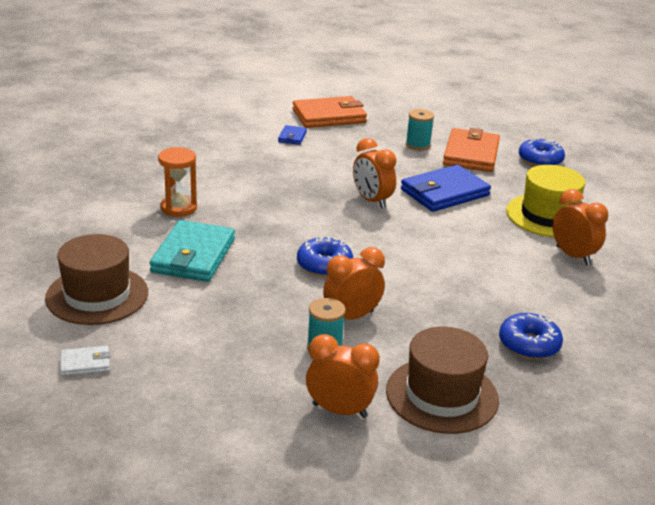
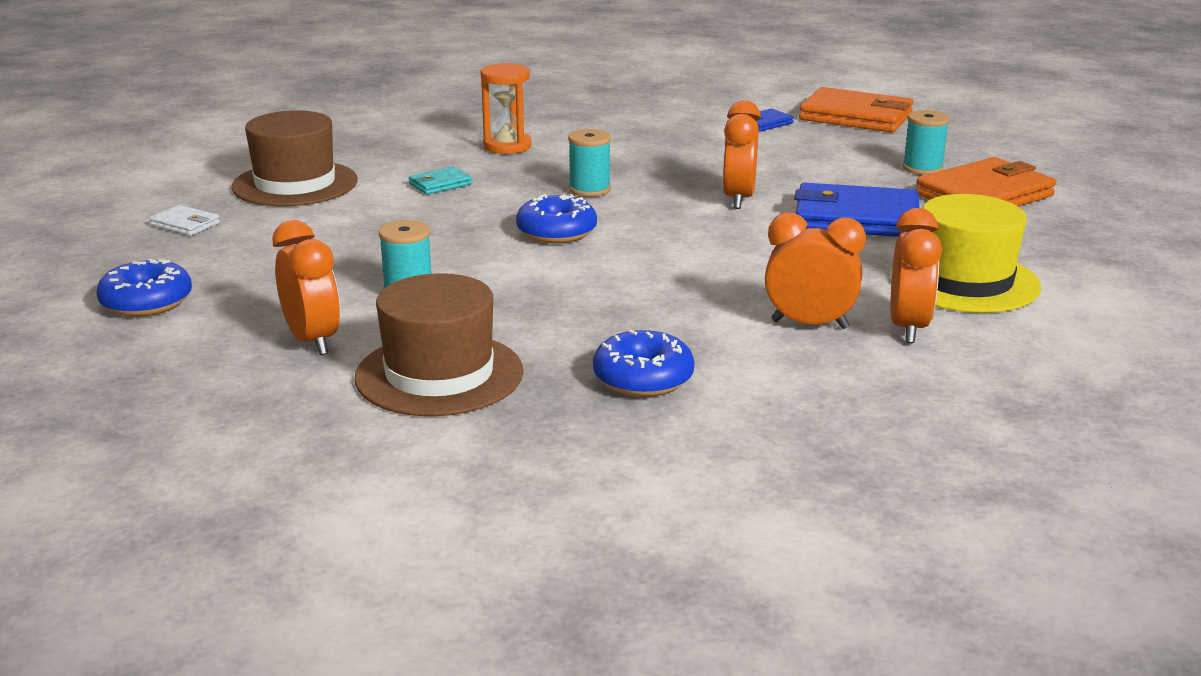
camera: 45 degrees right, 5 degrees down
(193, 256) = (440, 184): turquoise wallet -> turquoise wallet, size x0.47
(286, 225) = (589, 189): none -> turquoise spool
(351, 317) = (490, 280): orange clock -> orange clock (809, 324)
(540, 160) = (1088, 228): blue donut -> blue donut (147, 302)

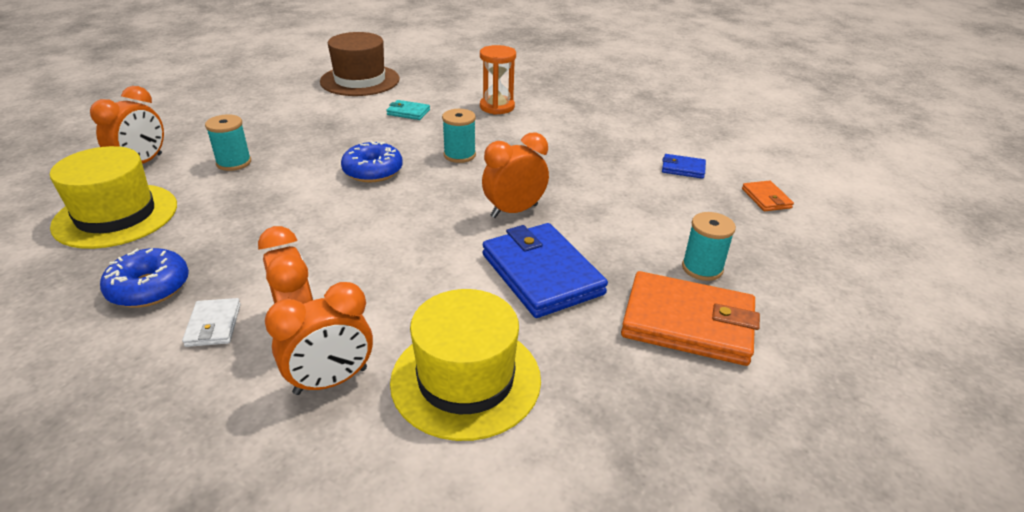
camera: 50 degrees right, 10 degrees up
(147, 302) = (165, 108): blue donut -> none
(185, 224) = (274, 79): white wallet -> white wallet (213, 325)
(439, 374) = (116, 215): brown hat -> yellow hat
(856, 117) = (766, 198): orange wallet -> orange wallet, size x0.47

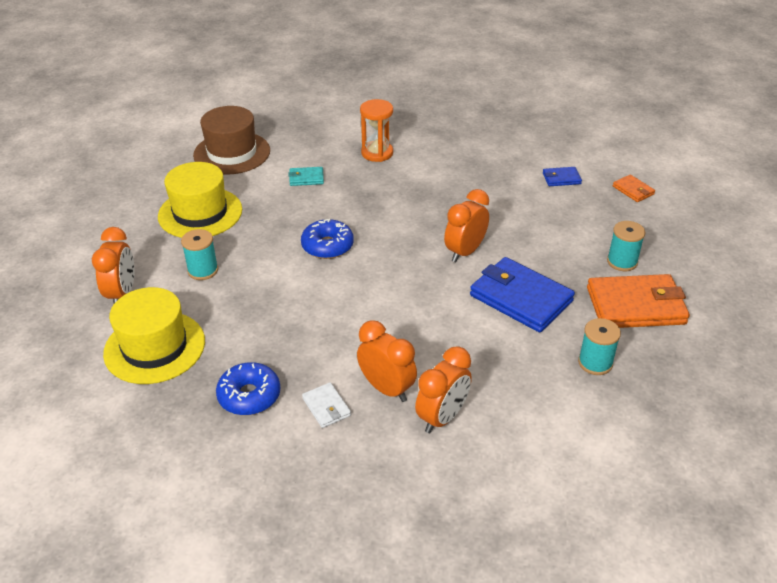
camera: 20 degrees left, 5 degrees up
(459, 155) = (384, 211): turquoise spool -> turquoise spool (595, 363)
(466, 379) = (526, 388): yellow hat -> yellow hat (200, 213)

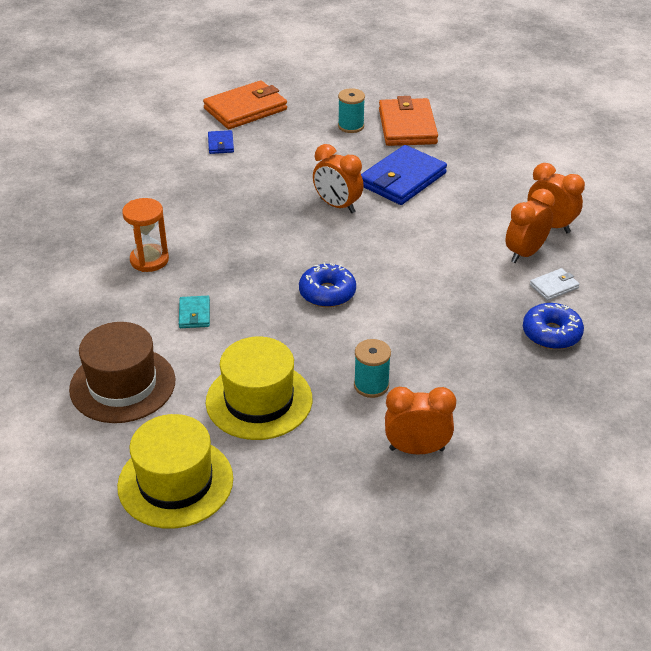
camera: 90 degrees left, 0 degrees up
(154, 347) = (499, 408): yellow hat -> yellow hat (175, 482)
(595, 363) = (476, 151): turquoise spool -> none
(633, 190) = (245, 109): orange wallet -> orange wallet, size x2.13

